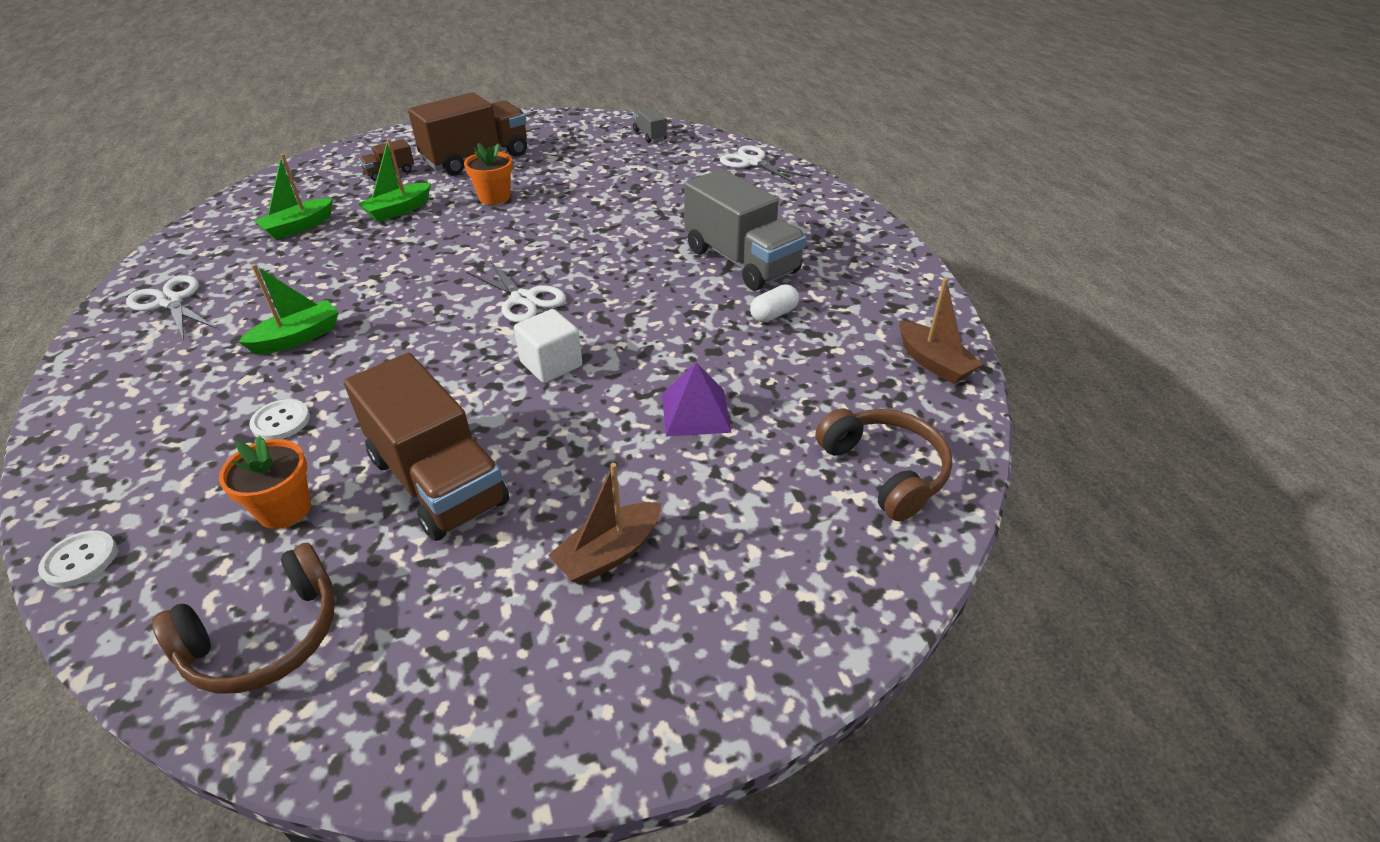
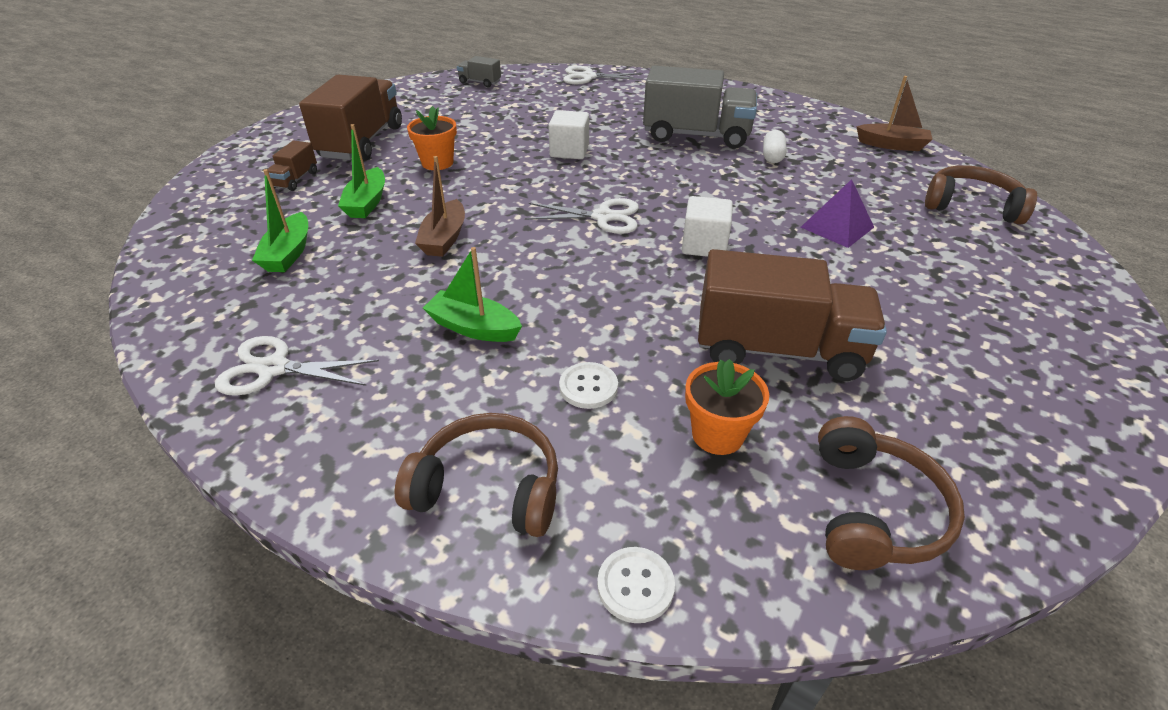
camera: 40 degrees left, 0 degrees up
(128, 445) = (489, 487): none -> brown headphones
(298, 337) = (473, 327): green boat -> green boat turned 75 degrees counterclockwise
(605, 229) = (569, 151): none -> white cube
(609, 553) = (944, 322): brown boat -> brown boat (444, 238)

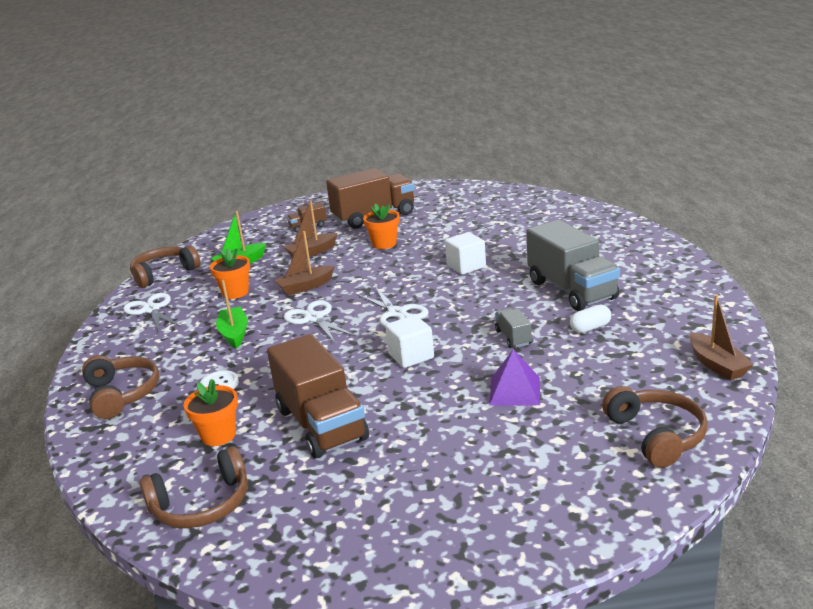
camera: 55 degrees right, 15 degrees down
(182, 318) = (164, 273): none -> brown headphones
(363, 286) = (235, 292): none -> orange flower pot
(367, 203) = (312, 252): green boat -> brown boat
(480, 82) = (514, 199): grey truck -> grey truck (513, 338)
(588, 77) = (596, 218): white scissors -> white scissors (314, 318)
(635, 585) = (92, 455): white button -> none

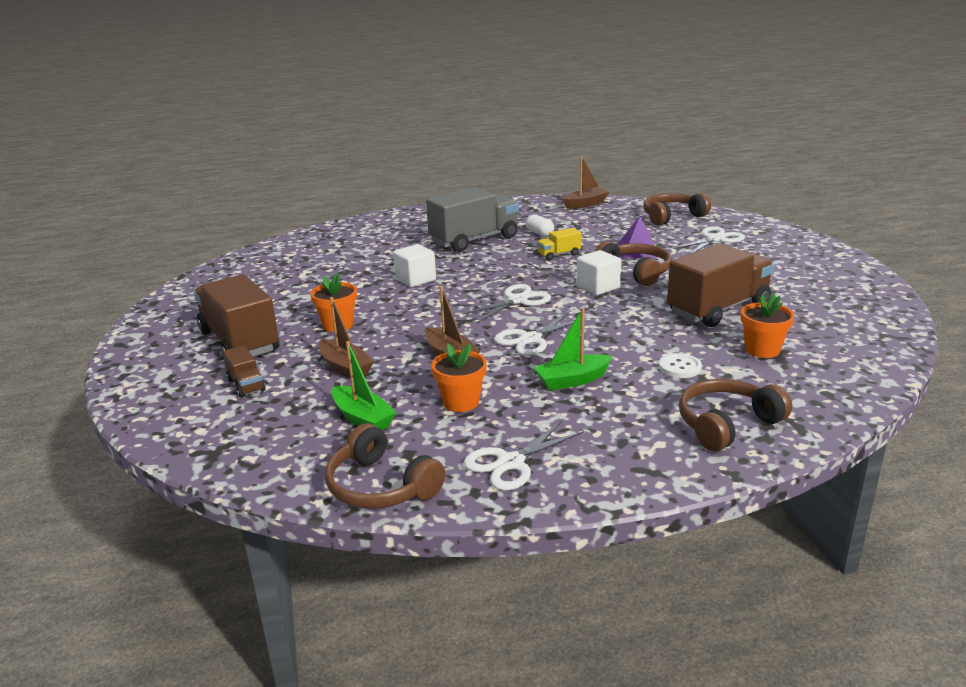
camera: 100 degrees left, 0 degrees up
(202, 505) = (853, 338): brown headphones -> brown headphones (636, 272)
(513, 338) = (559, 255): grey truck -> yellow truck
(547, 461) = (715, 239): none -> white scissors

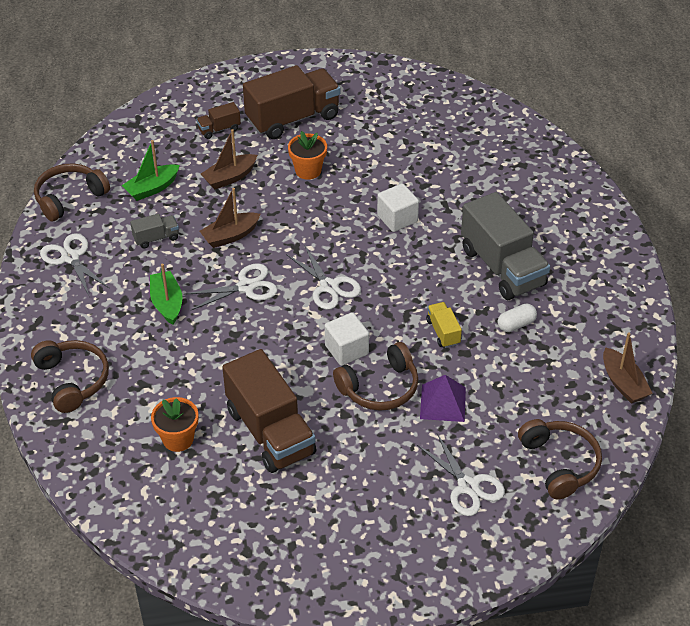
camera: 95 degrees right, 20 degrees up
(461, 402) = (156, 238): orange flower pot -> grey truck
(530, 339) = (246, 287): white scissors -> white scissors turned 105 degrees clockwise
(680, 367) = (166, 374): white button -> none

